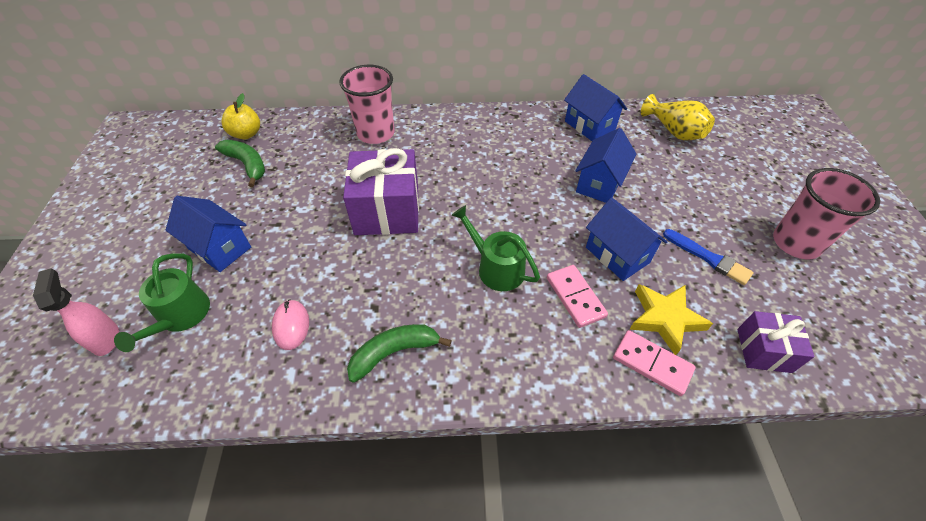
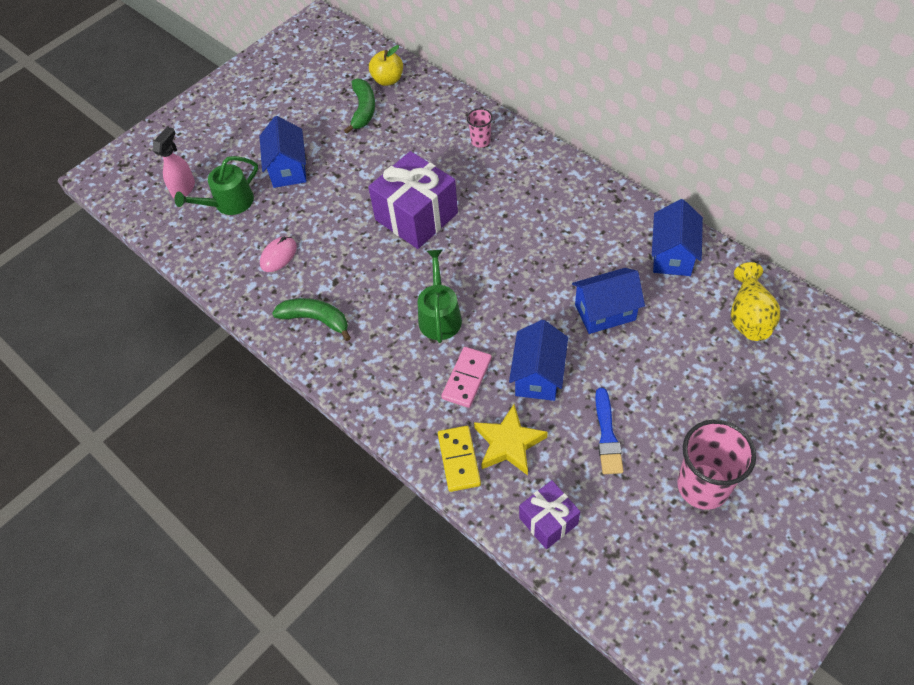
camera: 50 degrees right, 5 degrees up
(376, 133) = (480, 141): pink cup -> pink cup, size x0.50
(652, 363) = (459, 459): pink domino -> yellow domino

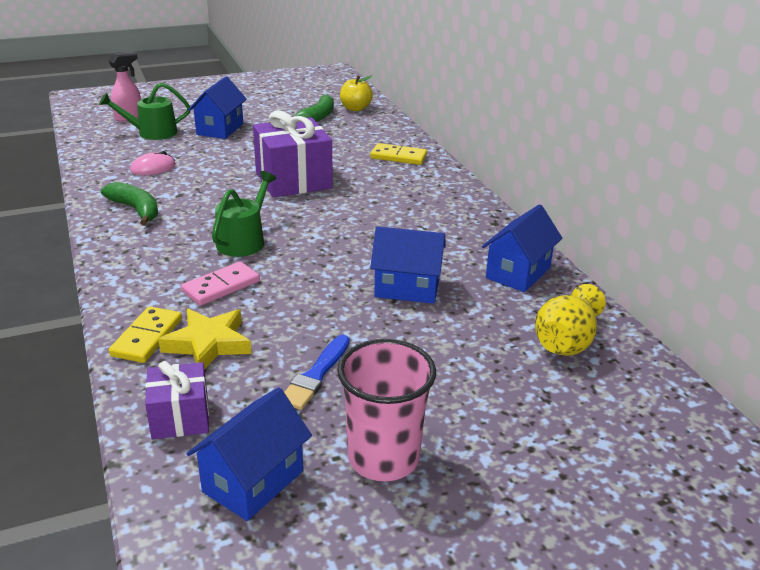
camera: 20 degrees right, 25 degrees down
(480, 141) = (398, 157): pink cup -> yellow domino
(538, 375) = (292, 308): blue house -> blue house (253, 481)

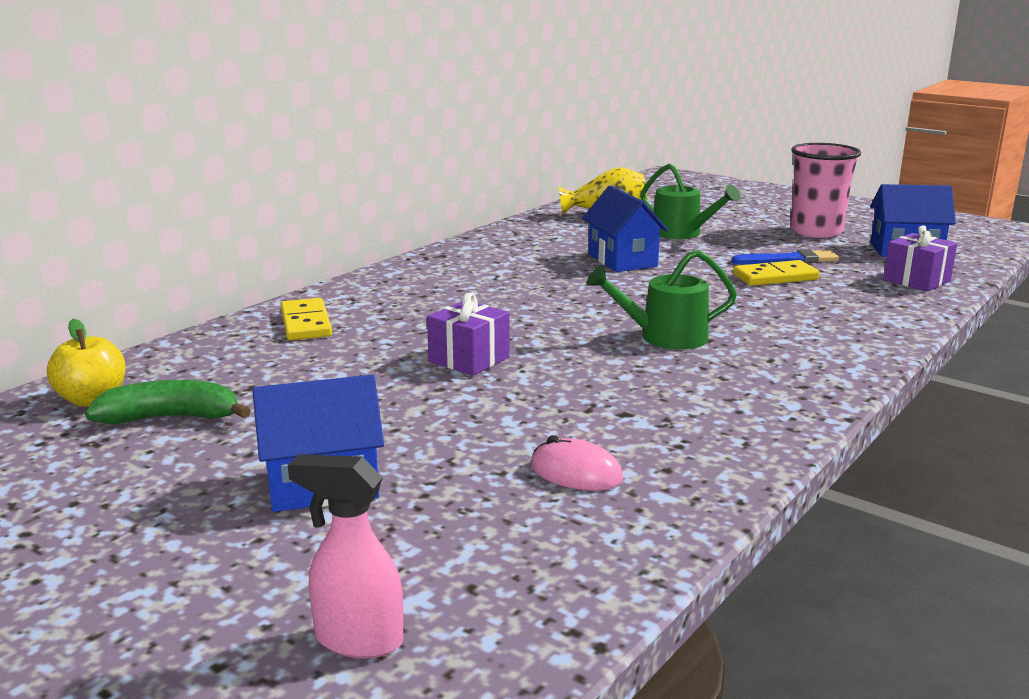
camera: 120 degrees left, 10 degrees down
(136, 210) = (714, 423): green banana -> none
(147, 337) = (883, 319): yellow domino -> yellow domino (775, 277)
(152, 133) = (420, 553): green watering can -> green watering can (681, 233)
(208, 344) = (837, 297): yellow star -> none
(221, 286) = (760, 319): pink domino -> none
(293, 180) = (469, 359): purple gift -> purple gift, size x0.57
(518, 273) = (530, 236): blue house -> none

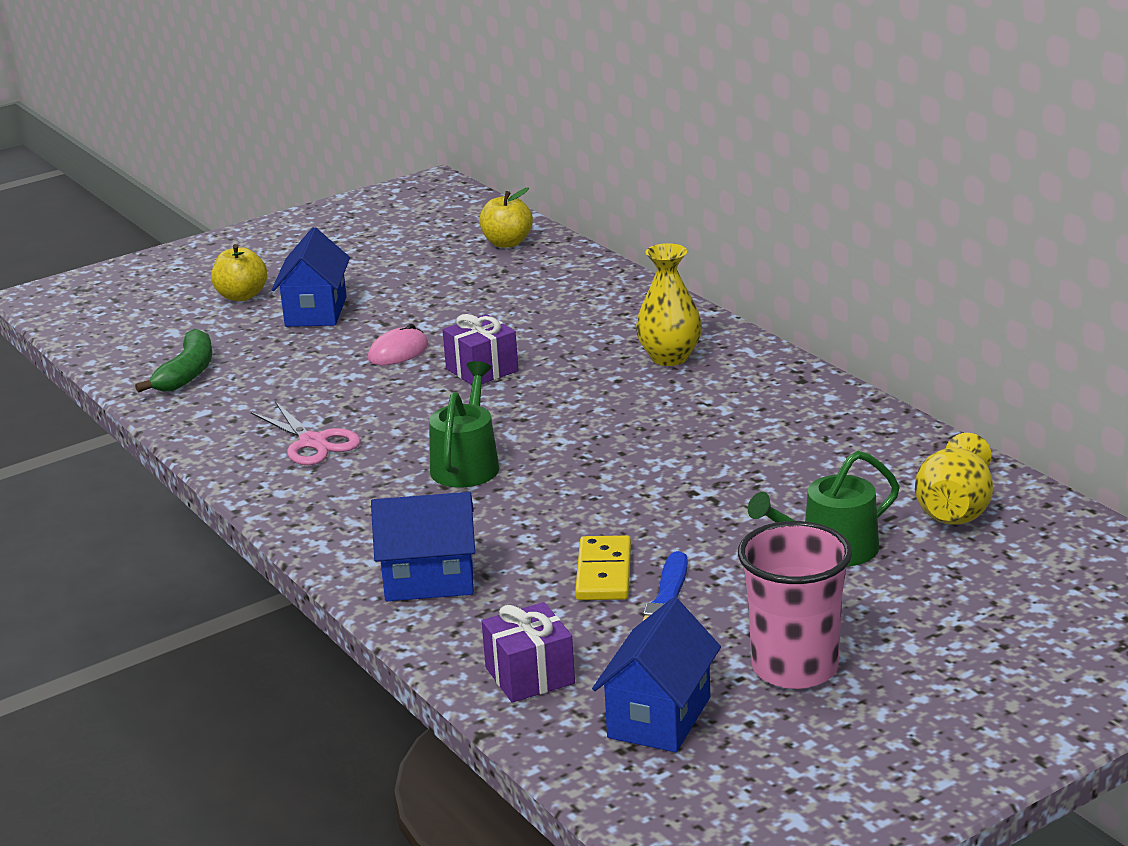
camera: 110 degrees right, 5 degrees up
(171, 418) = (455, 267): green banana -> green banana (187, 373)
(261, 567) = (241, 296): none -> yellow apple
(305, 323) = (617, 309): yellow domino -> none
(357, 639) = (155, 317): pink spray bottle -> none
(414, 294) = (669, 357): none -> yellow vase
(576, 472) = (258, 388): pink mouse -> pink mouse (398, 352)
(622, 260) = (725, 484): blue house -> blue house (429, 580)
(682, 410) = (313, 442): none -> pink scissors

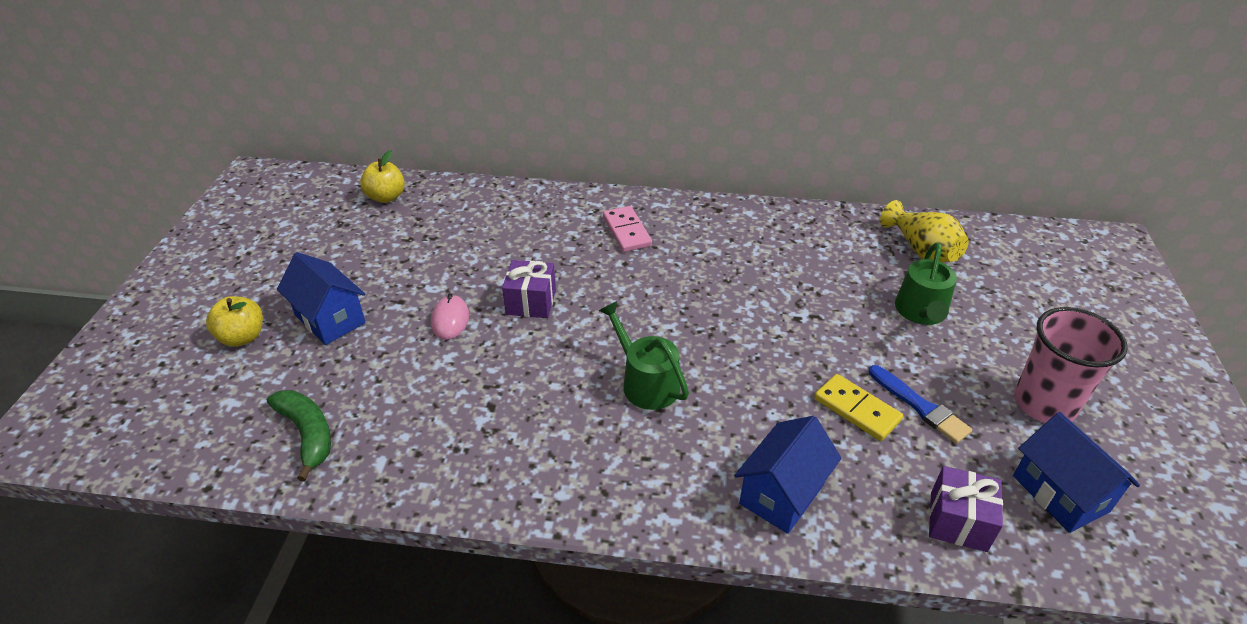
camera: 50 degrees left, 15 degrees up
(313, 442) = (514, 433): pink scissors -> none
(669, 357) = (627, 231): yellow vase -> pink domino

